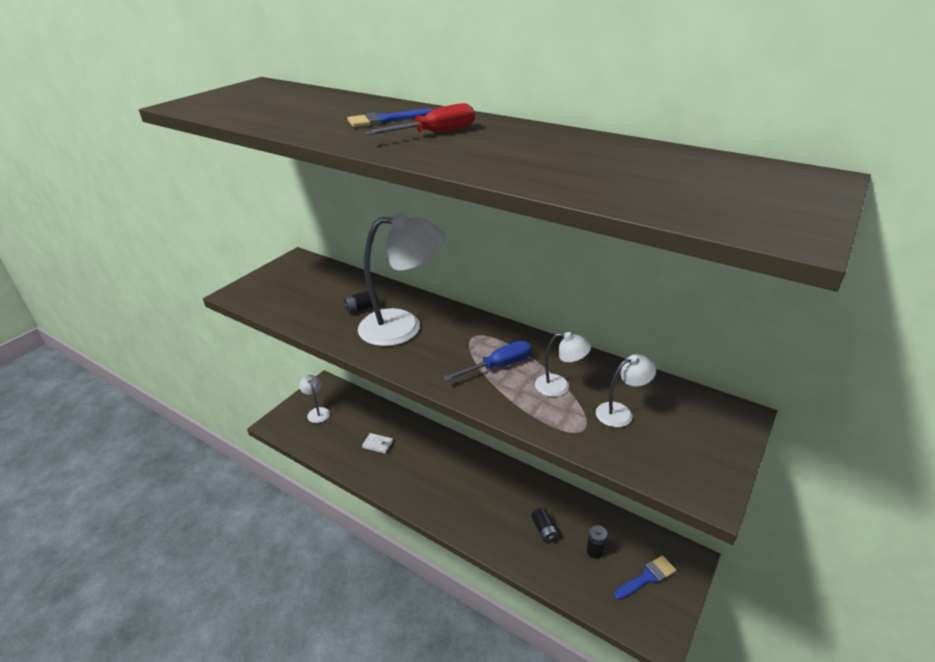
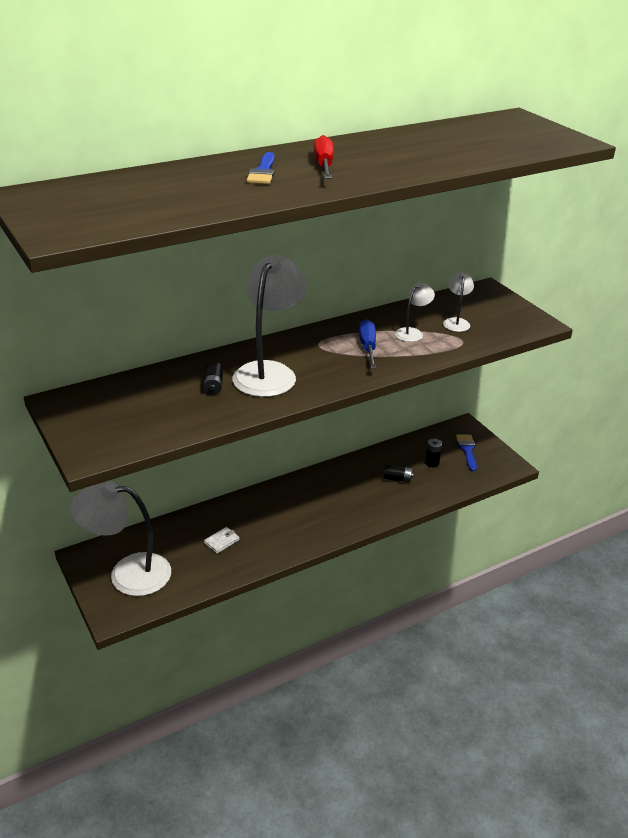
camera: 65 degrees left, 0 degrees up
(317, 412) = (127, 574): white lamp -> white lamp, size x2.10

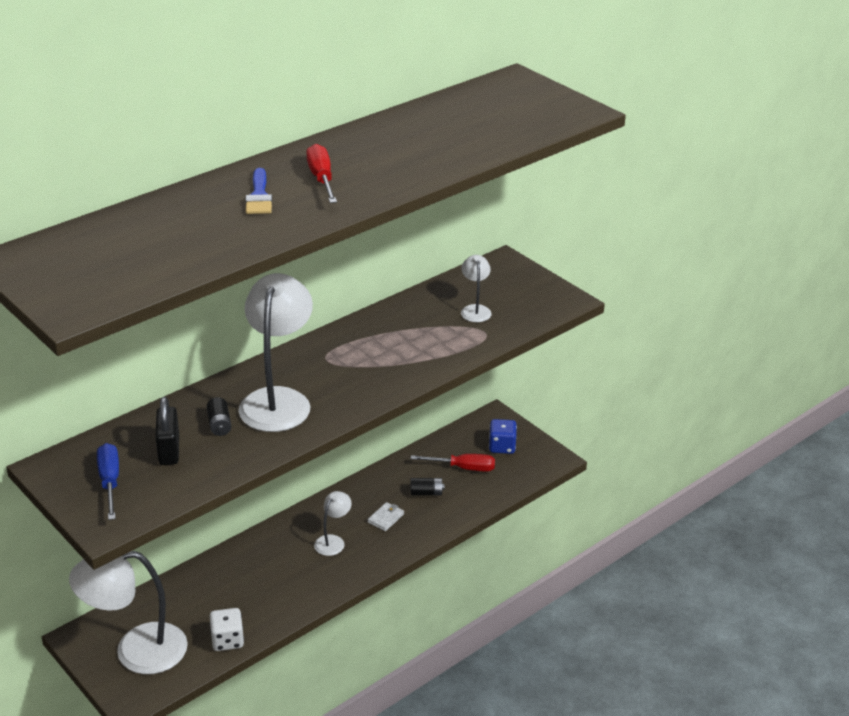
camera: 10 degrees left, 0 degrees up
(164, 400) = (169, 450): none -> black padlock
(205, 577) = (227, 640): none -> white dice
(222, 541) = (237, 596): white wallet -> white wallet (386, 518)
(367, 347) = (381, 354): blue screwdriver -> blue screwdriver (110, 482)
(412, 332) = (428, 329): white lamp -> white lamp (333, 541)
(432, 463) = (463, 468): black battery -> red screwdriver
(467, 450) = (502, 447): blue brush -> blue dice

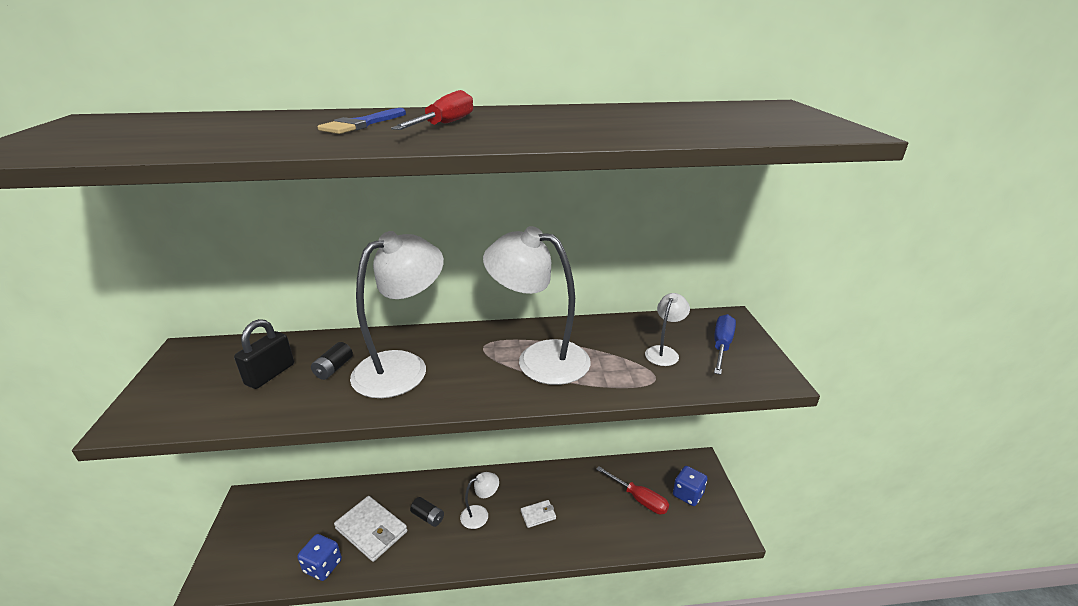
camera: 35 degrees right, 5 degrees down
(110, 482) = (195, 382): blue screwdriver -> blue screwdriver (721, 346)
(136, 650) = (262, 534): white lamp -> white lamp (539, 358)
(227, 640) = (323, 566): white dice -> blue dice
(242, 598) = (371, 530): none -> white wallet
(426, 493) = (590, 507): black battery -> black battery (428, 517)

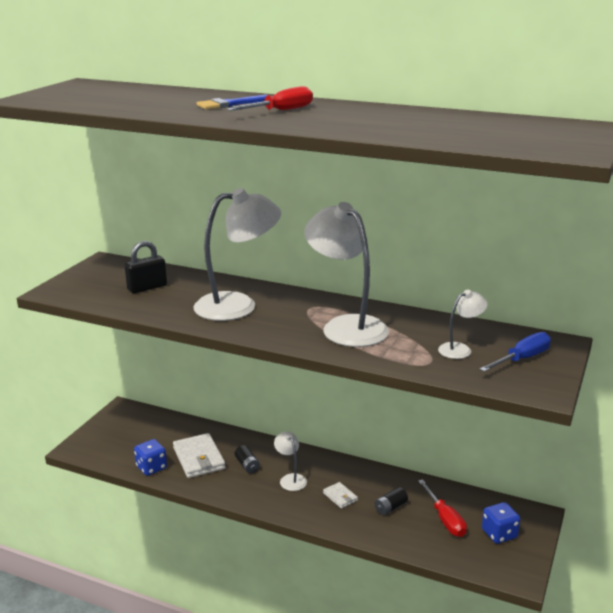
camera: 30 degrees right, 5 degrees down
(334, 368) = (190, 294): black battery -> black battery (390, 507)
(480, 514) = (290, 479): white lamp -> white lamp turned 120 degrees counterclockwise
(538, 515) = (340, 497): white wallet -> white wallet turned 45 degrees clockwise

